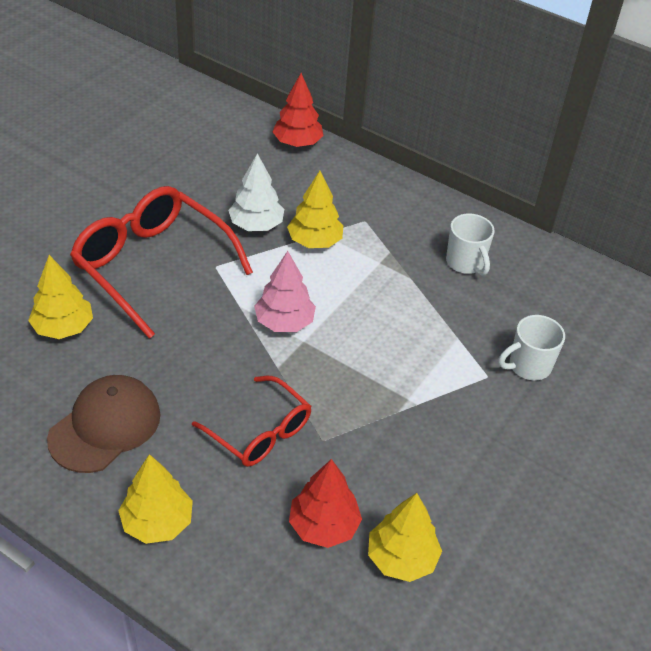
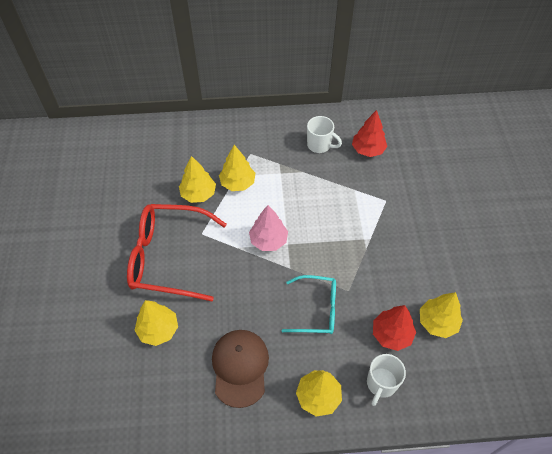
camera: 35 degrees left, 10 degrees up
(256, 225) = (198, 194): white tree -> yellow tree
(260, 432) = (317, 309): red glasses -> turquoise glasses
(297, 143) = (170, 129): red tree -> red tree (368, 150)
(528, 366) = (397, 182): white mug -> white mug (381, 384)

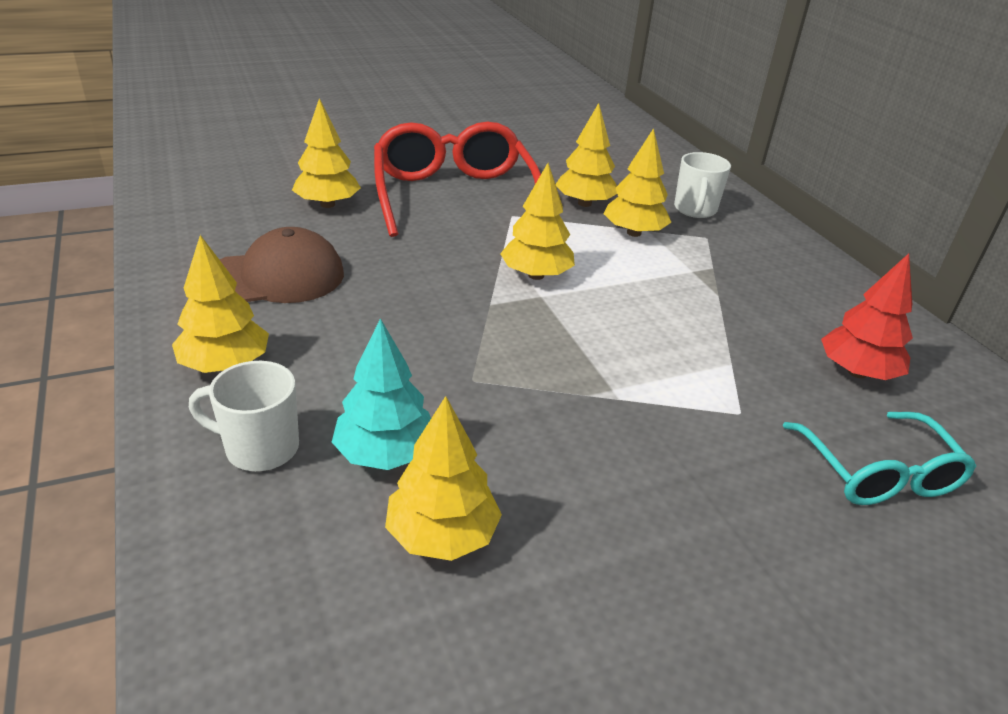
camera: 70 degrees right, 20 degrees down
(268, 240) = (536, 275): pink tree -> yellow tree
(317, 309) = (412, 344): turquoise glasses -> turquoise glasses (878, 473)
(319, 145) = (801, 307): white mug -> white mug (695, 210)
(391, 334) = (385, 454): red tree -> turquoise tree

